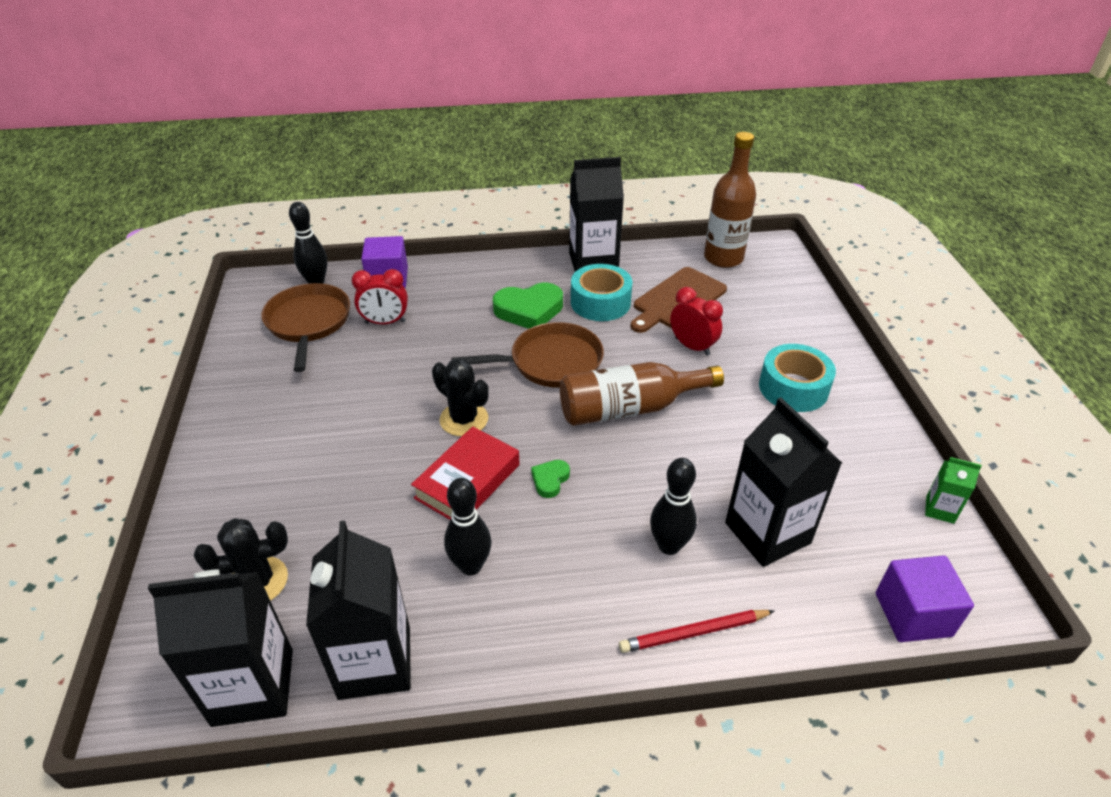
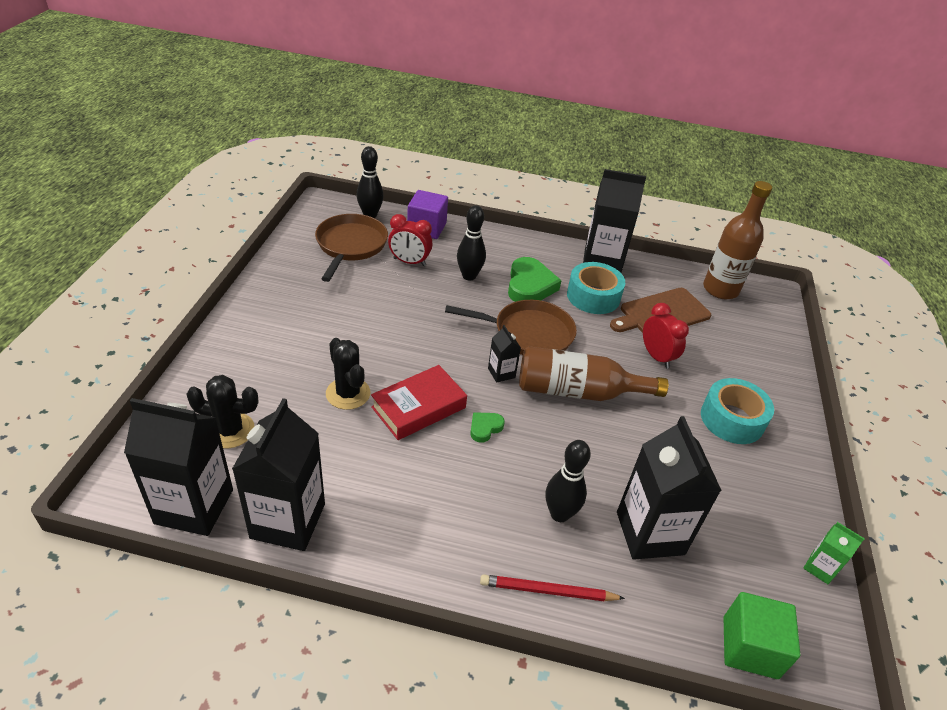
camera: 15 degrees right, 0 degrees up
(464, 419) = (437, 358): black cactus -> black cactus (348, 393)
(470, 566) = (392, 474): black bowling pin -> black bowling pin (469, 276)
(529, 310) = (530, 286): green heart -> green heart turned 90 degrees counterclockwise
(541, 414) = (501, 373): none -> black carton
(913, 614) = (750, 647): purple cube -> green cube

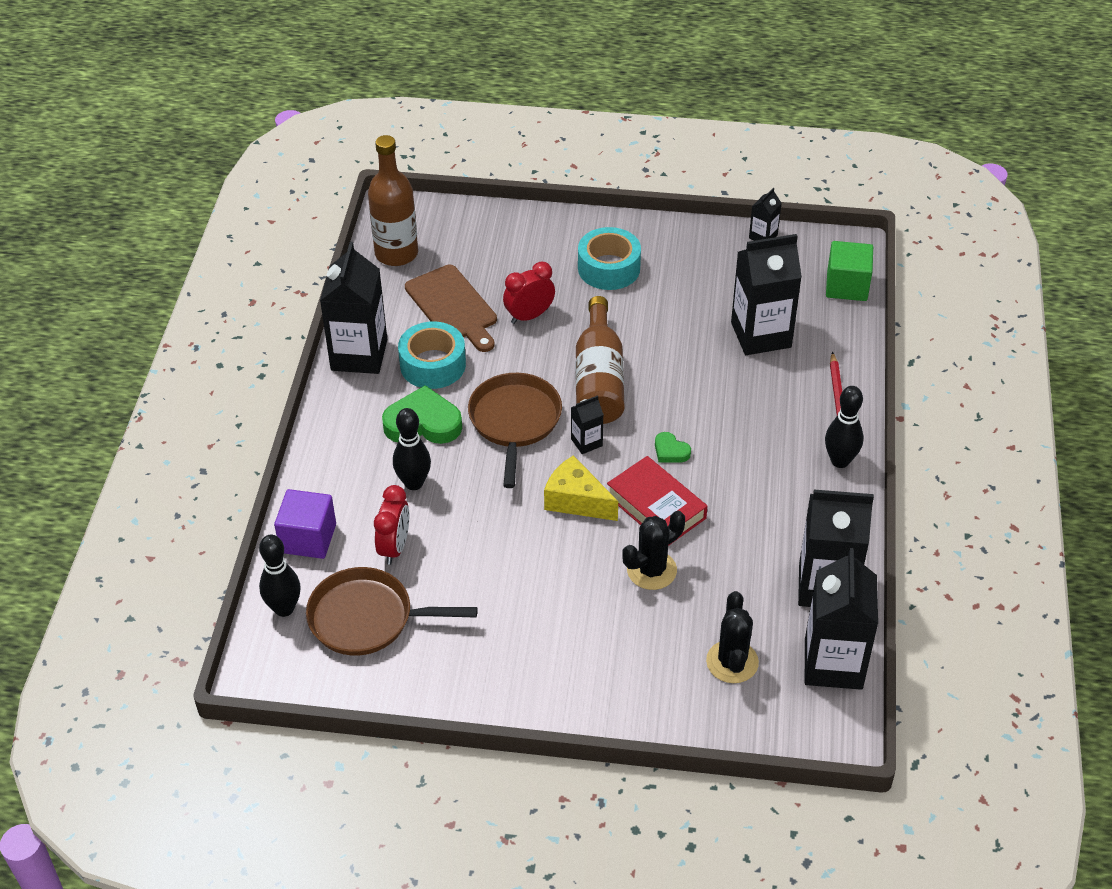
camera: 90 degrees left, 5 degrees up
(435, 358) = (576, 500): none -> yellow cheese
(559, 514) = (759, 393): black bowling pin -> black bowling pin (840, 461)
(820, 568) = (763, 236): green carton -> black carton

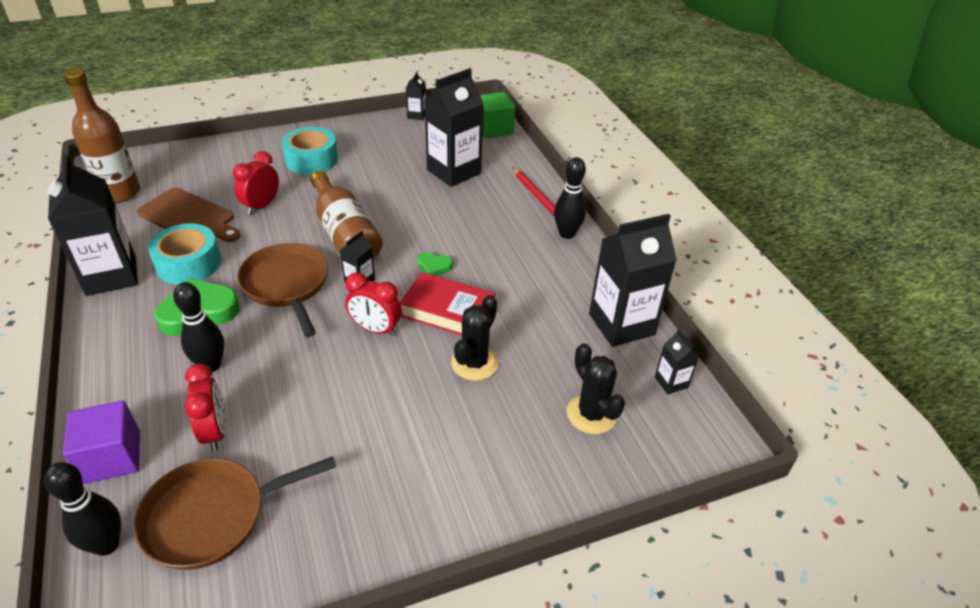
camera: 30 degrees left, 5 degrees down
(576, 500) = (375, 329): yellow cheese -> red clock
(833, 663) = (671, 382): black carton -> black carton, size x0.46

